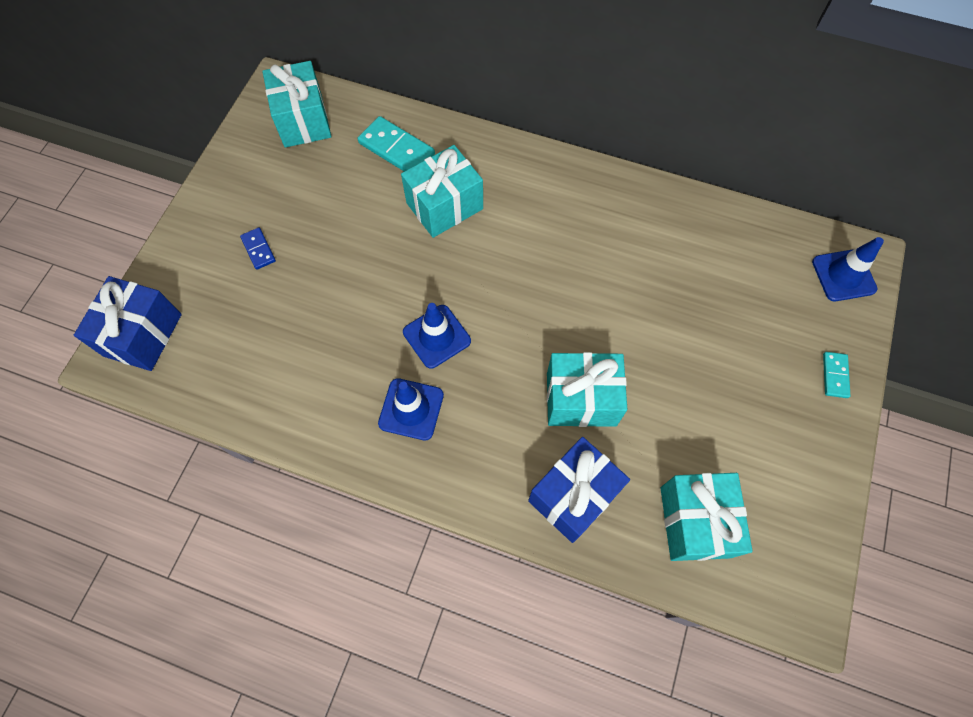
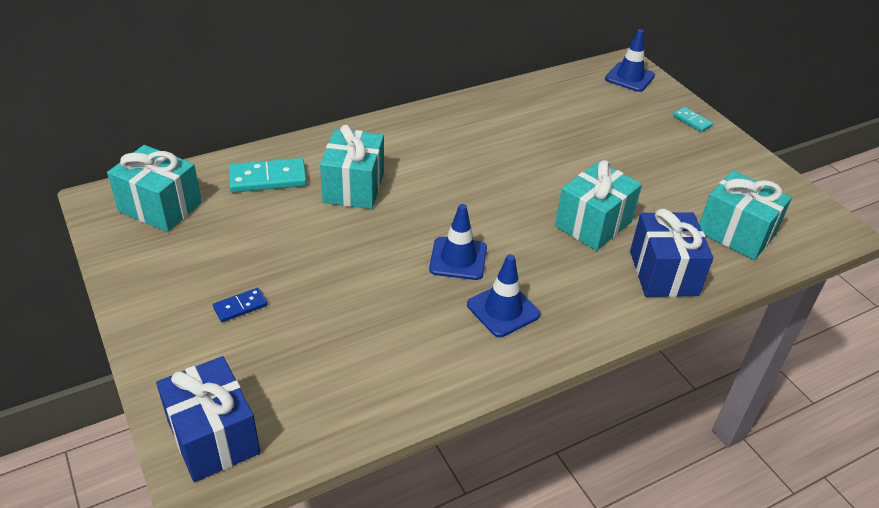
camera: 50 degrees left, 25 degrees down
(258, 249) = (240, 306): blue domino -> blue domino turned 45 degrees counterclockwise

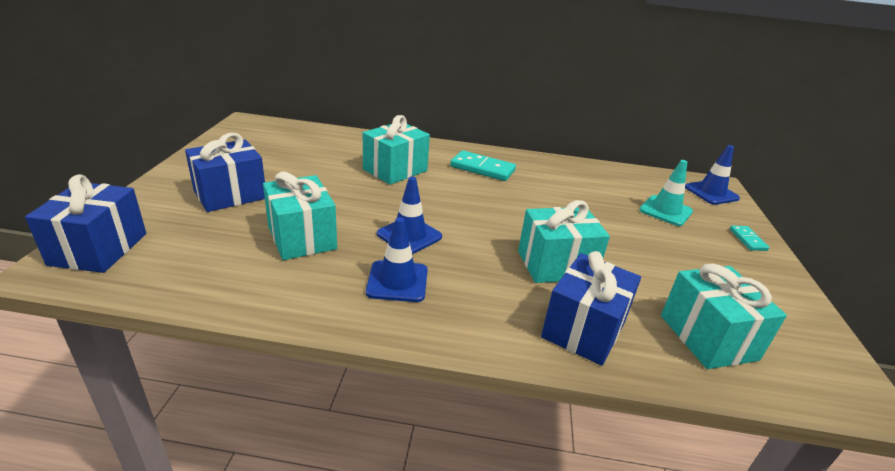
camera: 35 degrees right, 10 degrees down
(160, 207) = (269, 135): turquoise gift -> turquoise gift (302, 237)
(240, 306) = (230, 195): blue domino -> blue gift
(268, 179) = (348, 146): turquoise domino -> turquoise domino (482, 168)
(615, 118) = (665, 211): none -> turquoise traffic cone

